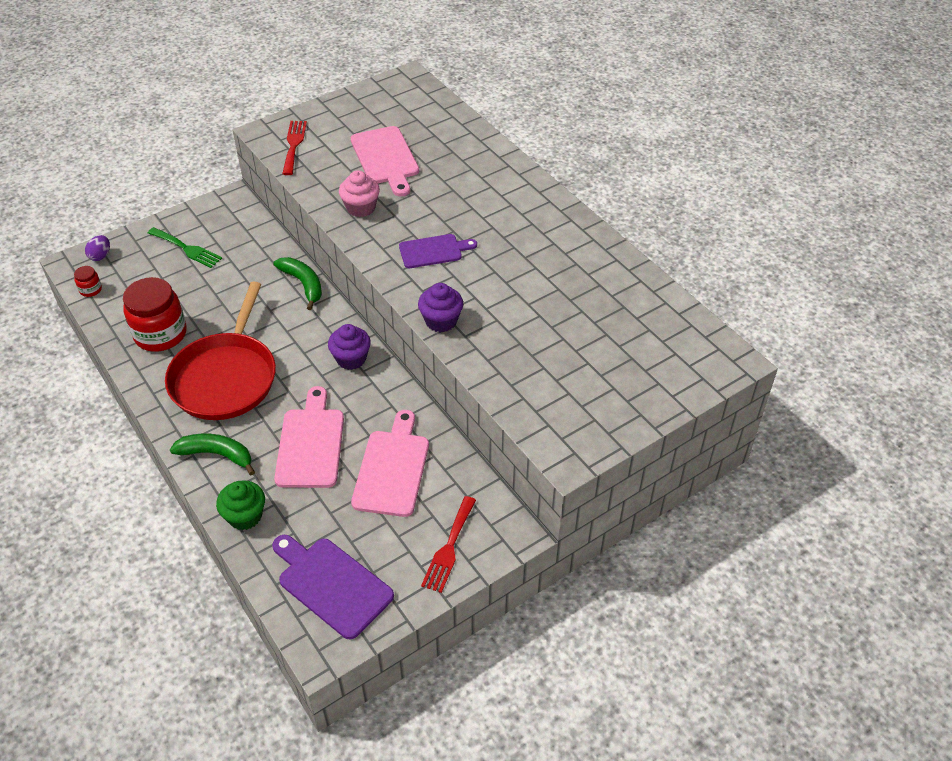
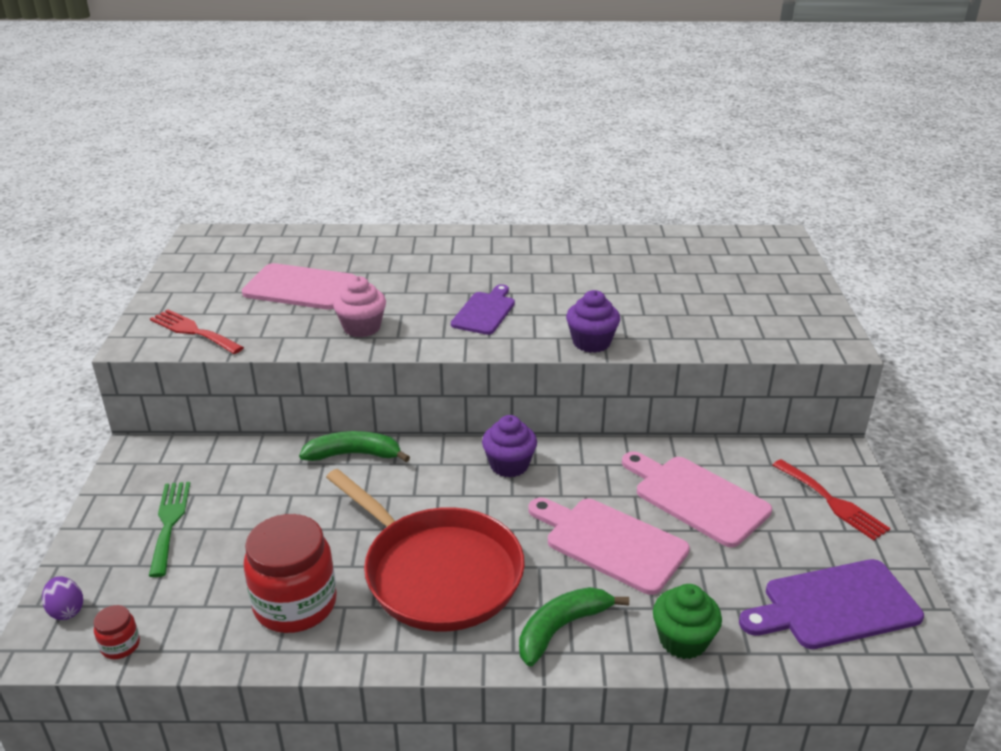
camera: 55 degrees left, 15 degrees down
(187, 249) = (169, 523): green fork -> green fork turned 75 degrees counterclockwise

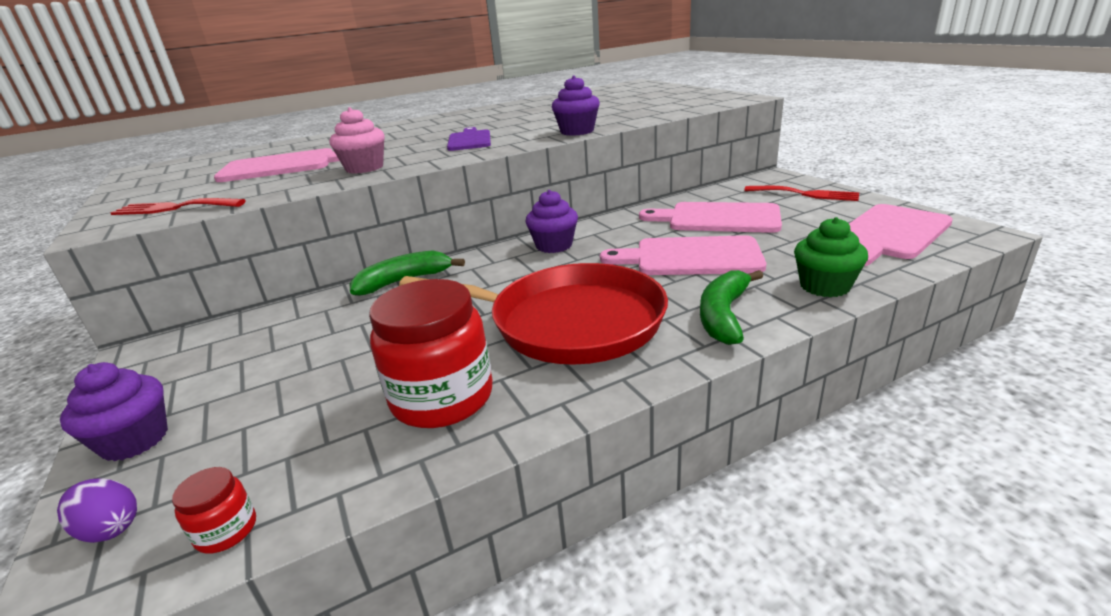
camera: 25 degrees left, 5 degrees down
(102, 543) = (135, 440): none -> purple cupcake
(169, 523) = (224, 391): green fork -> none
(835, 606) = (889, 234): purple cutting board -> pink cutting board

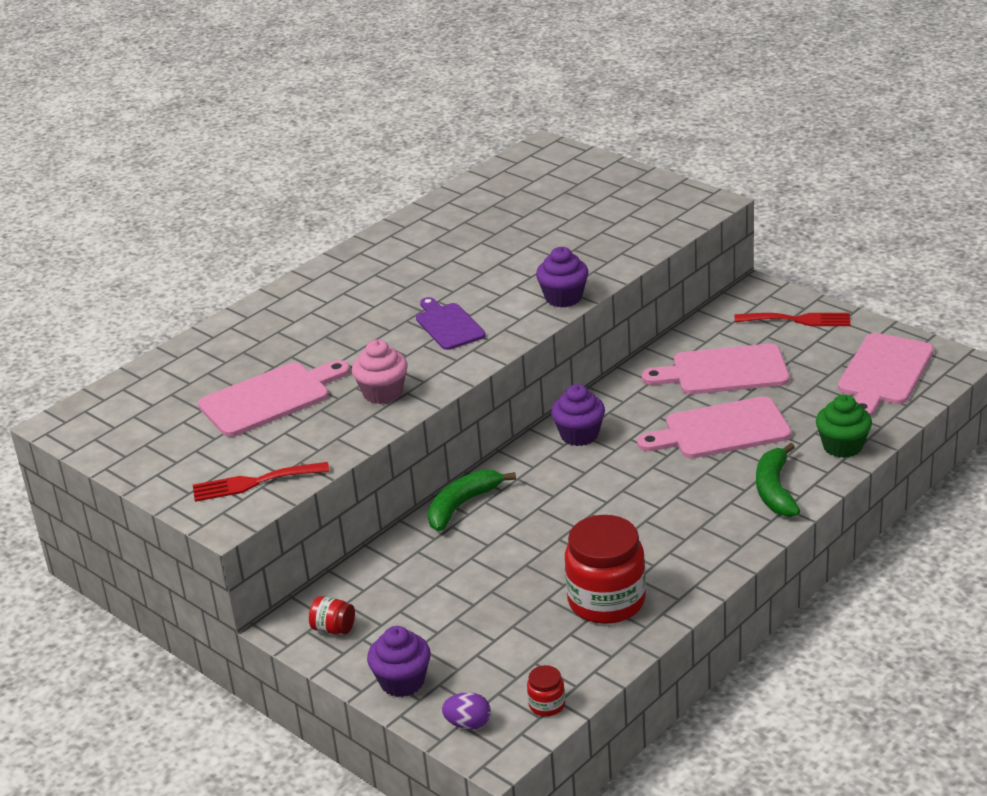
camera: 20 degrees left, 5 degrees up
(166, 364) = (333, 628): none -> red jar
(568, 322) = (655, 520): red pan -> none

